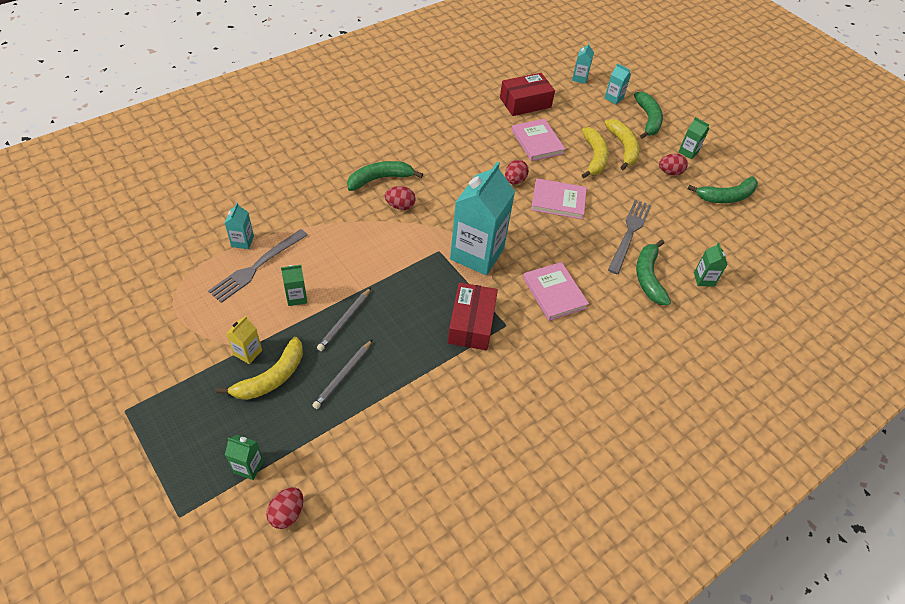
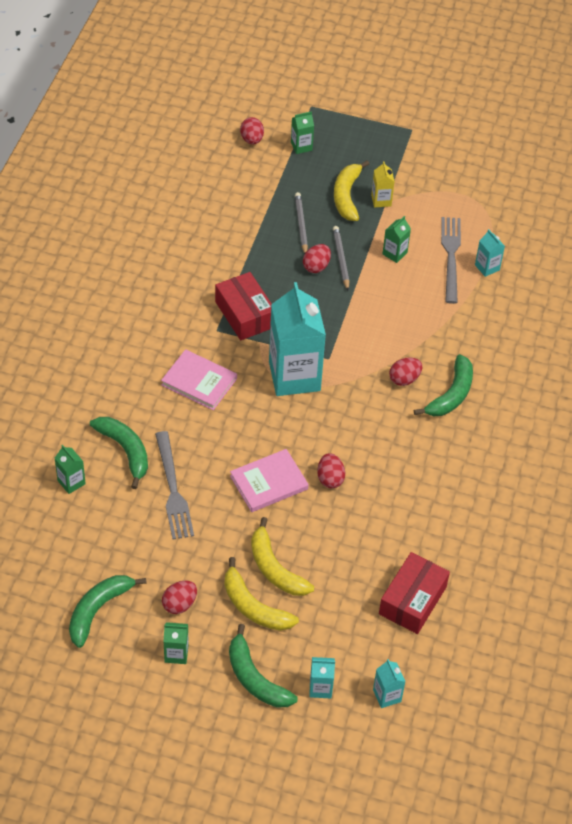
camera: 145 degrees right, 0 degrees up
(372, 327) = (316, 266): none -> red egg
(537, 142) = (350, 547): pink book -> none

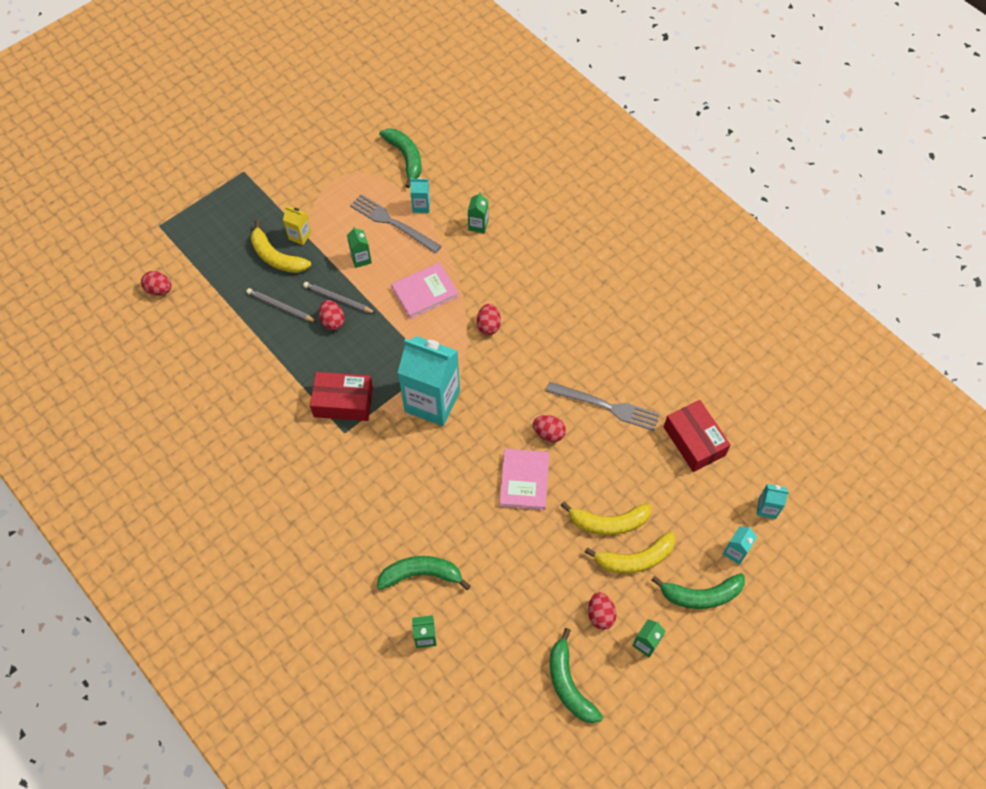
camera: 55 degrees left, 10 degrees up
(173, 489) = (484, 558): grey fork -> grey fork (606, 406)
(199, 382) = (388, 476): pink book -> pink book (425, 292)
(301, 146) = (197, 258): green carton -> green carton (478, 225)
(451, 394) = (524, 302): green banana -> green banana (405, 157)

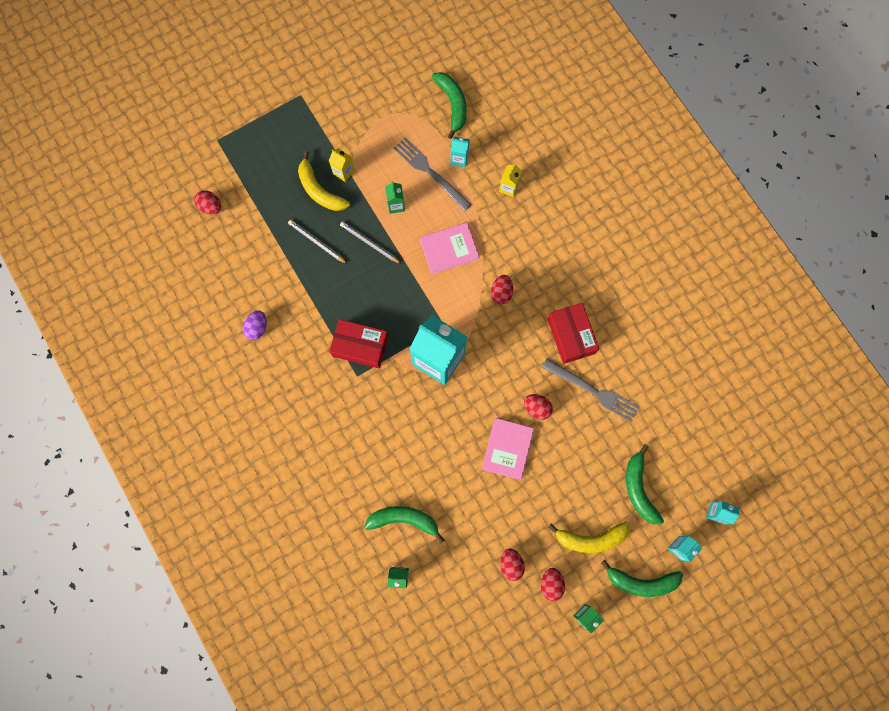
camera: 10 degrees right, 15 degrees up
(226, 401) = (257, 328): none -> purple egg
(332, 321) = (361, 264): red egg -> red egg (511, 564)
(478, 225) = (509, 188): green carton -> yellow carton
(569, 684) = (513, 639): green banana -> green banana (639, 489)
(608, 522) = (574, 501): yellow banana -> none
(694, 441) = (665, 438): red box -> red box (570, 336)

